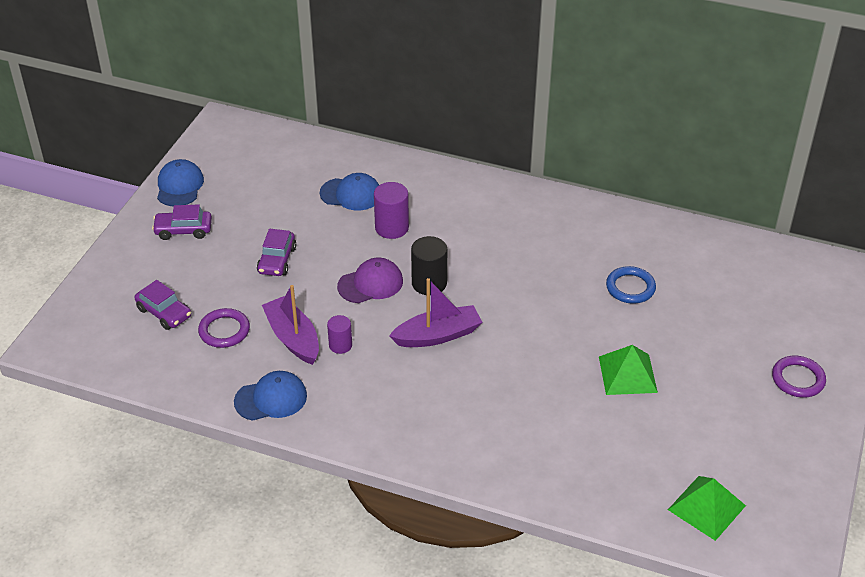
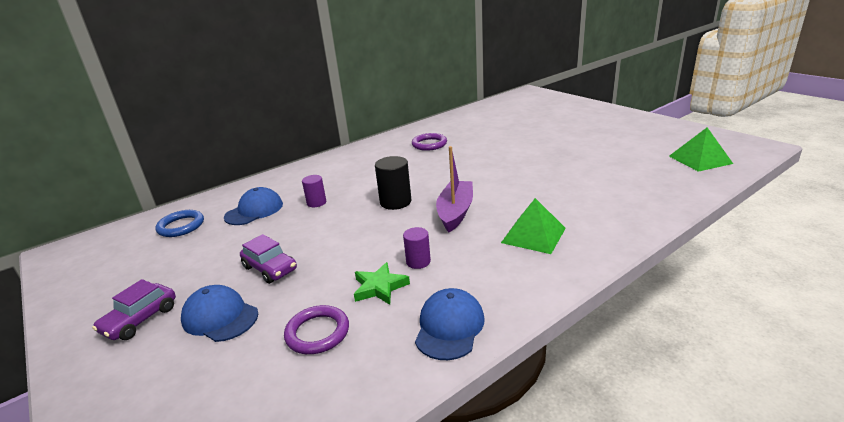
camera: 55 degrees left, 15 degrees down
(164, 313) = (232, 376): purple car -> none
(179, 186) = (80, 303): blue cap -> blue cap (220, 317)
(293, 338) = (380, 287): purple boat -> green star
(370, 284) = (363, 227): purple cap -> none
(391, 228) = (316, 202): purple cylinder -> purple cylinder, size x0.63
(627, 374) = (559, 156): green pyramid -> green pyramid (533, 235)
(630, 288) = (481, 139): blue ring -> blue ring (181, 226)
(798, 379) = (599, 116): purple ring -> purple ring (429, 144)

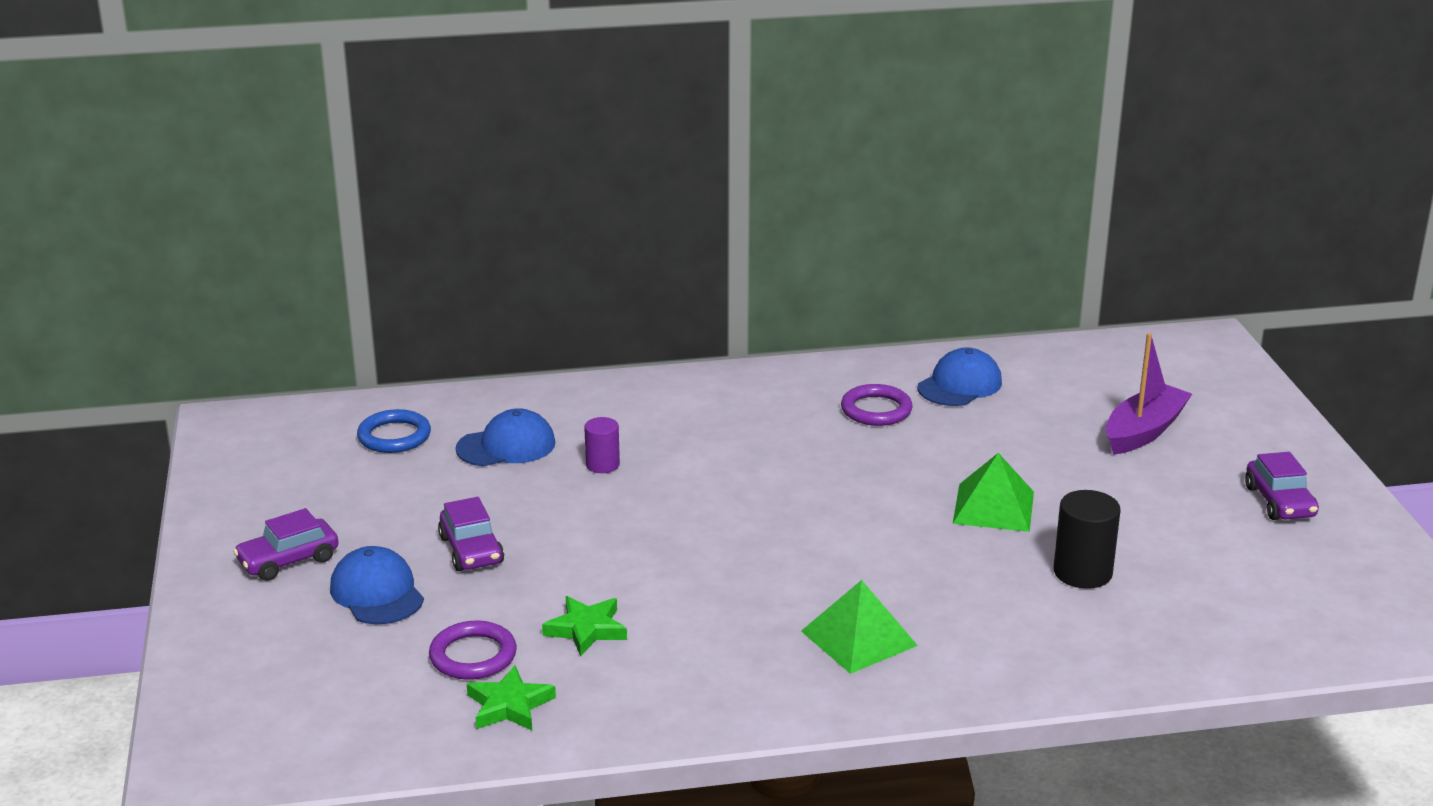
camera: 25 degrees right, 0 degrees up
(369, 357) = (509, 705): none -> green star
(395, 202) = (717, 507): black cylinder -> black cylinder (1082, 572)
(418, 262) = (664, 614): purple cylinder -> none
(449, 327) = (626, 709): blue cap -> blue cap (959, 385)
(455, 212) = (787, 559): purple boat -> purple boat (1143, 431)
(627, 127) = (1279, 502): none -> purple car
(700, 159) = (1303, 617): green pyramid -> green pyramid (993, 507)

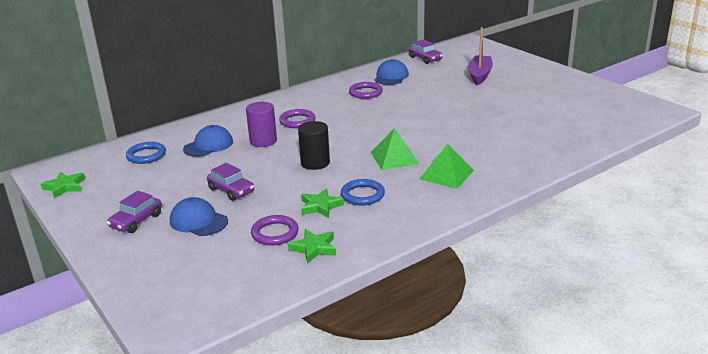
camera: 25 degrees left, 0 degrees up
(232, 461) = (65, 187): none -> green star
(602, 465) = (263, 141): purple cylinder -> purple cylinder, size x1.59
(674, 631) = (362, 195): none -> blue ring
(696, 439) = (297, 121): none -> purple ring
(993, 507) = (450, 114): green pyramid -> green pyramid (394, 158)
(1082, 572) = (510, 127): black cylinder -> black cylinder (315, 163)
(1279, 502) = (554, 85): purple car -> purple car (425, 59)

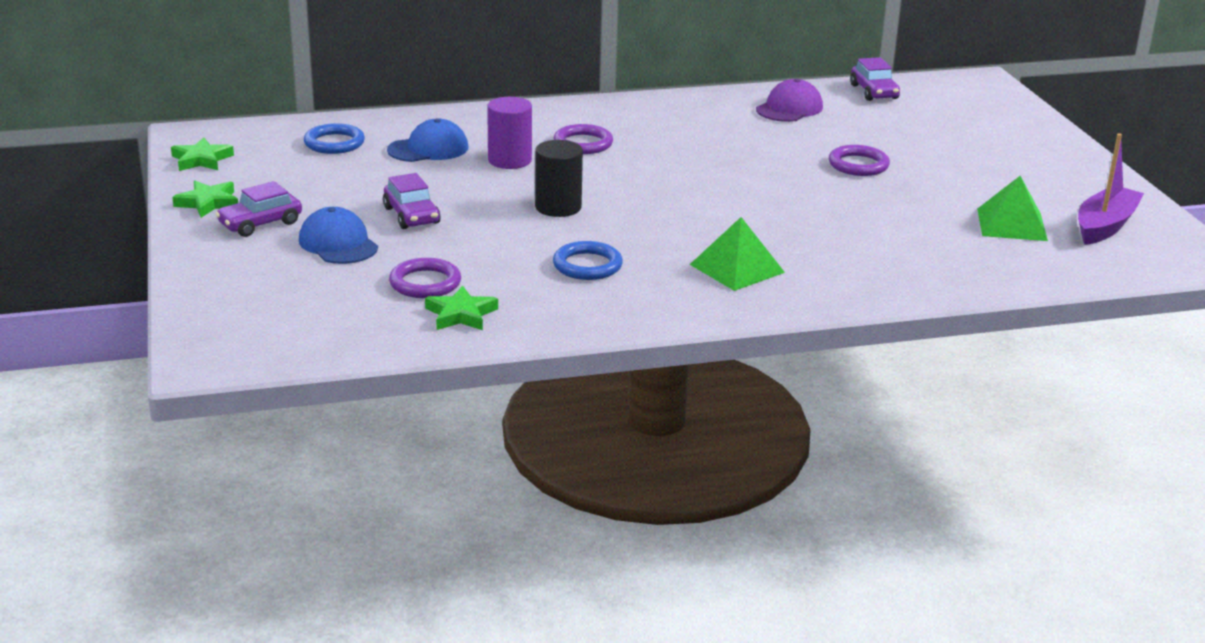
camera: 20 degrees right, 0 degrees up
(320, 206) = (515, 265): green star -> green star (208, 203)
(365, 93) = (725, 124): purple ring -> purple ring (858, 165)
(391, 76) = (789, 108): blue cap -> purple cap
(394, 158) = (681, 227): green pyramid -> green pyramid (1011, 224)
(479, 75) = (940, 137): purple boat -> purple boat (1104, 226)

